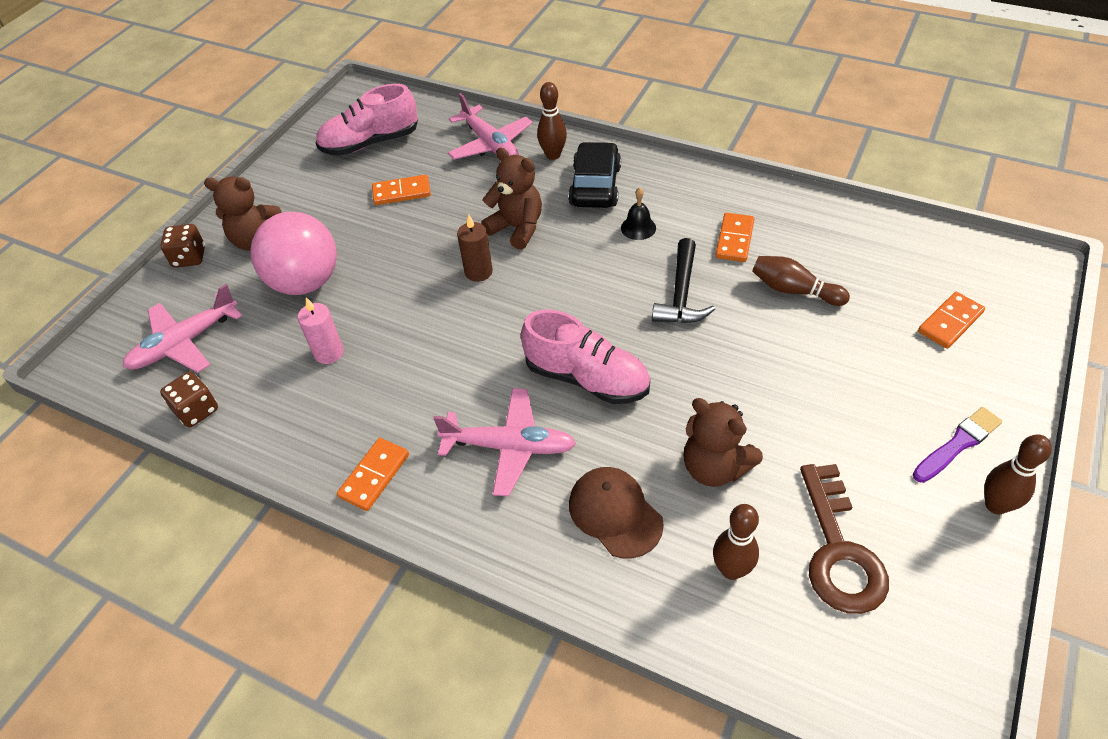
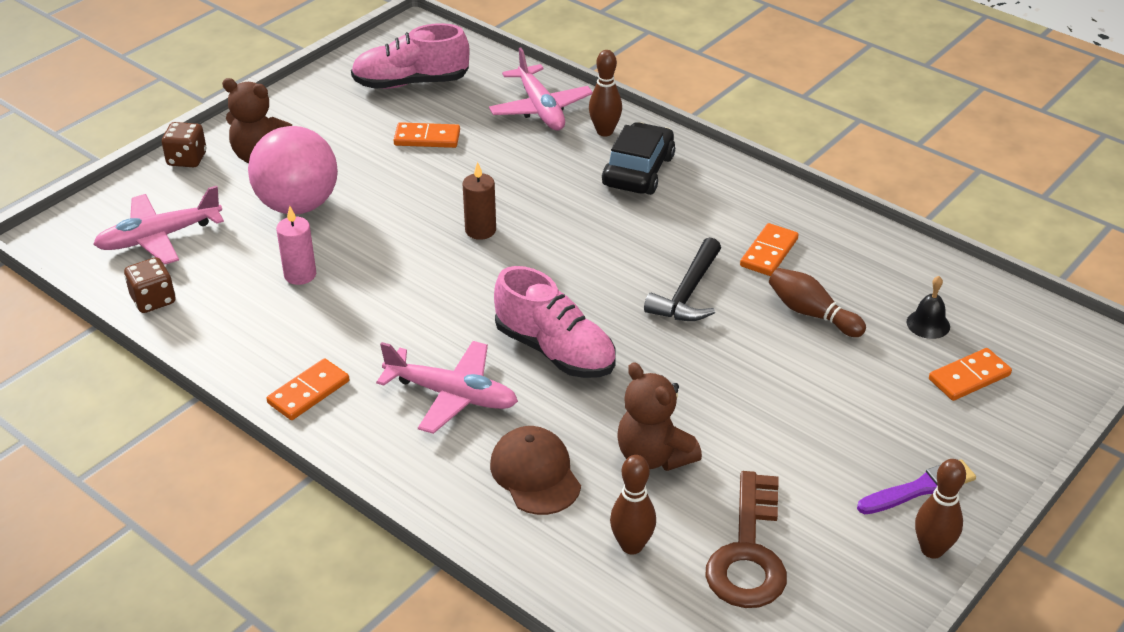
camera: 10 degrees right, 10 degrees down
(517, 228) = (537, 196): brown teddy bear -> none
(638, 228) = (668, 221): black bell -> black bell (928, 324)

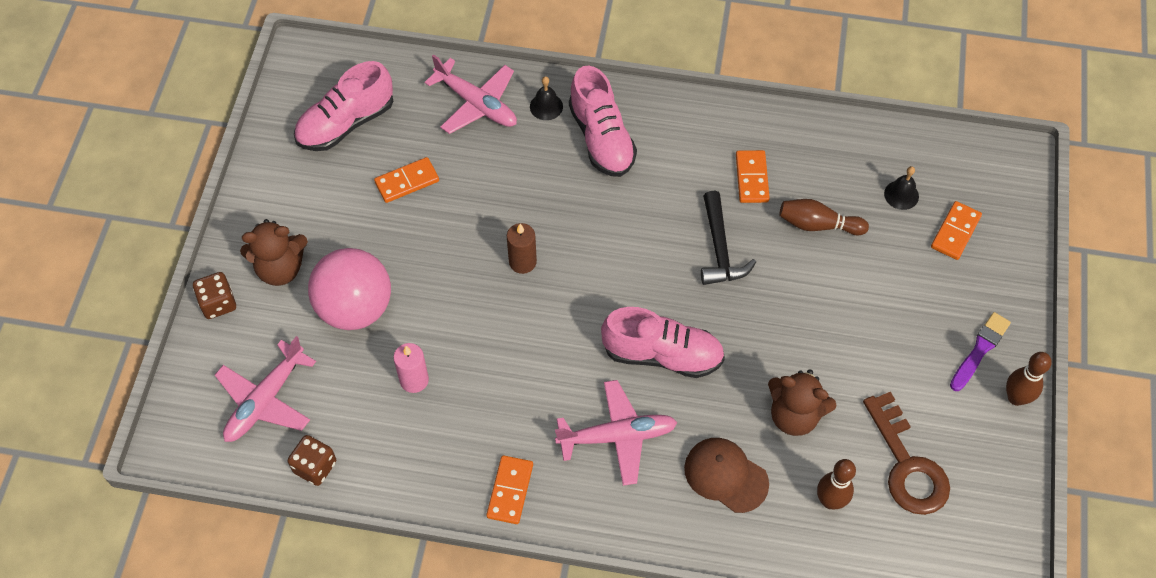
camera: 30 degrees left, 20 degrees up
(604, 131) = (546, 106): brown bowling pin -> black bell
(638, 171) = (601, 138): black car -> pink shoe

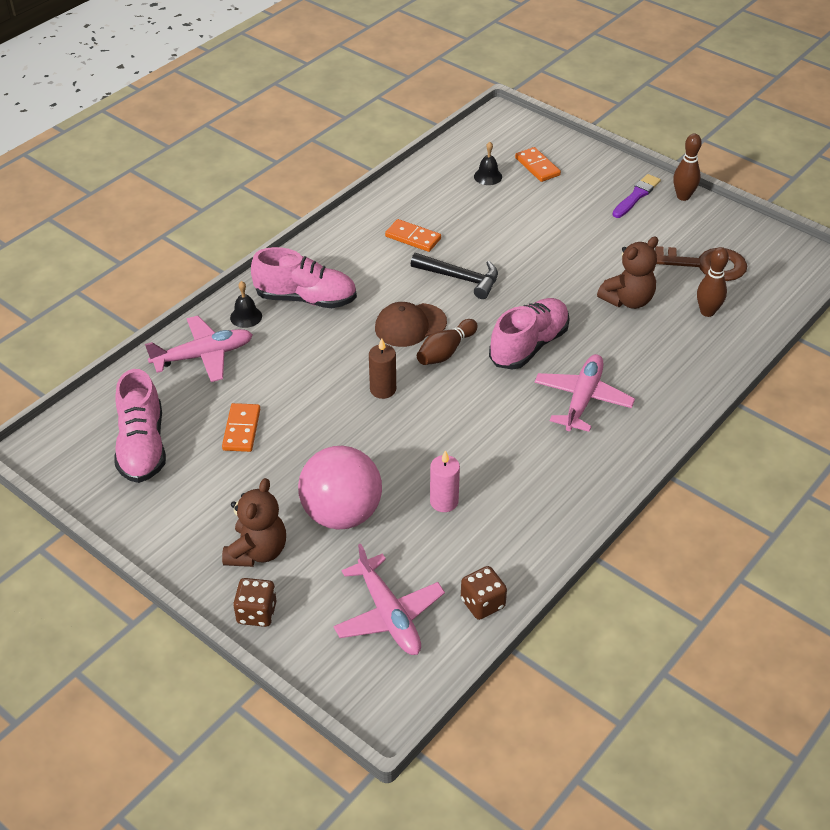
camera: 60 degrees left, 15 degrees down
(510, 491) = (589, 481): orange domino -> none
(725, 475) = (654, 355): brown cap -> brown cap (410, 325)
(818, 225) = (480, 223): brown bowling pin -> brown bowling pin (445, 352)
(979, 350) = (636, 196): purple brush -> purple brush turned 60 degrees clockwise

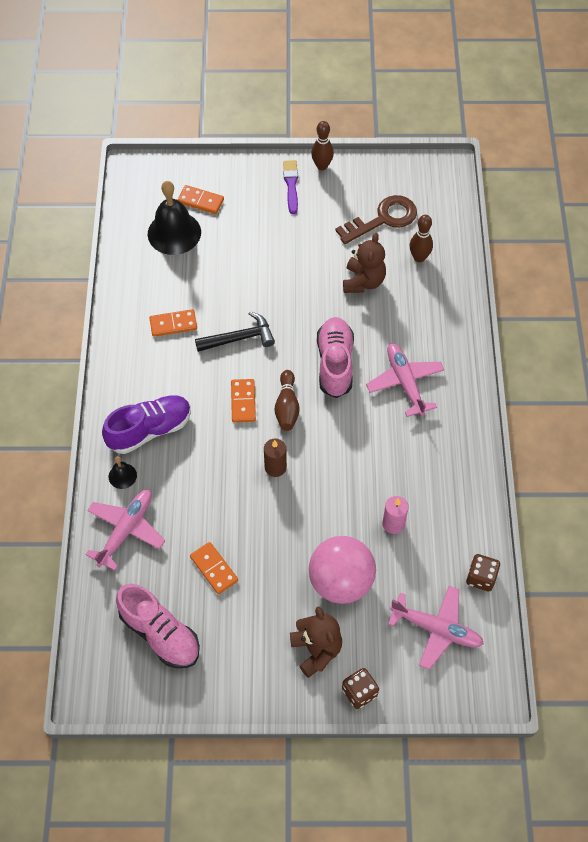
camera: 40 degrees left, 15 degrees up
(306, 299) = (149, 430): pink shoe -> purple shoe
(410, 325) = (243, 402): brown cap -> orange domino
(488, 176) = (174, 233): black bell -> black bell, size x2.13

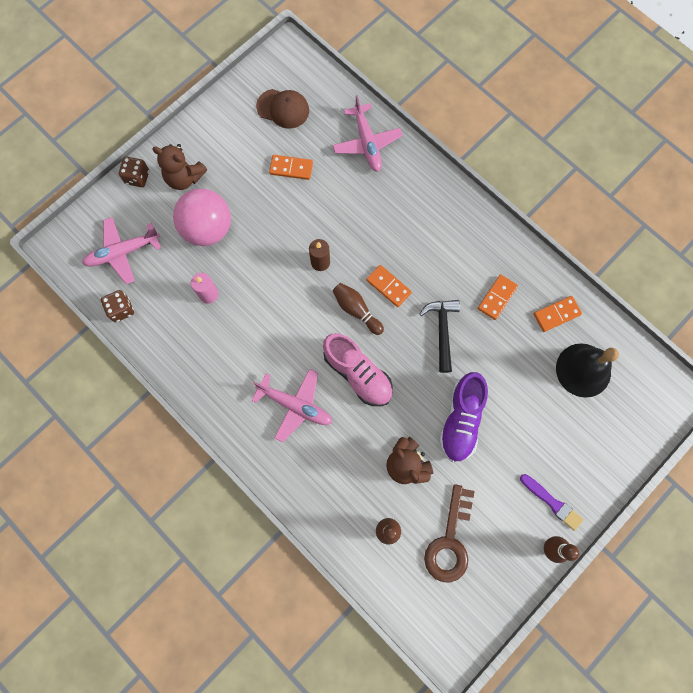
camera: 135 degrees right, 15 degrees up
(122, 476) = (407, 170): black bell -> none
(149, 430) = (424, 212): purple shoe -> purple shoe (461, 420)
(160, 633) = (283, 109): pink shoe -> brown cap
(200, 201) = (598, 417): orange domino -> orange domino (556, 314)
(240, 338) = (442, 331): black hammer -> black hammer turned 150 degrees clockwise

